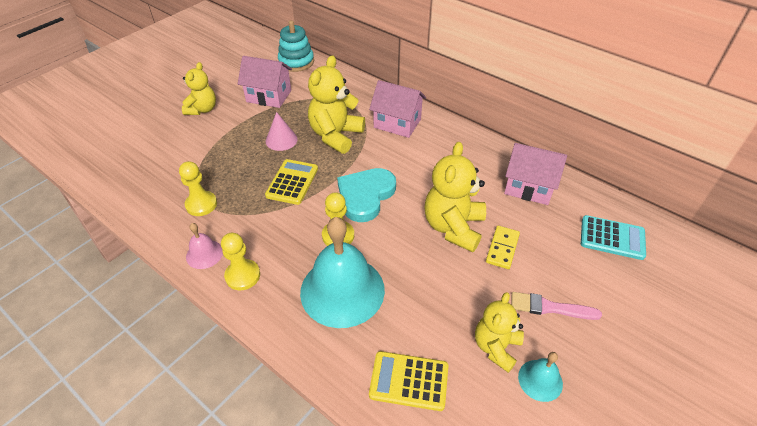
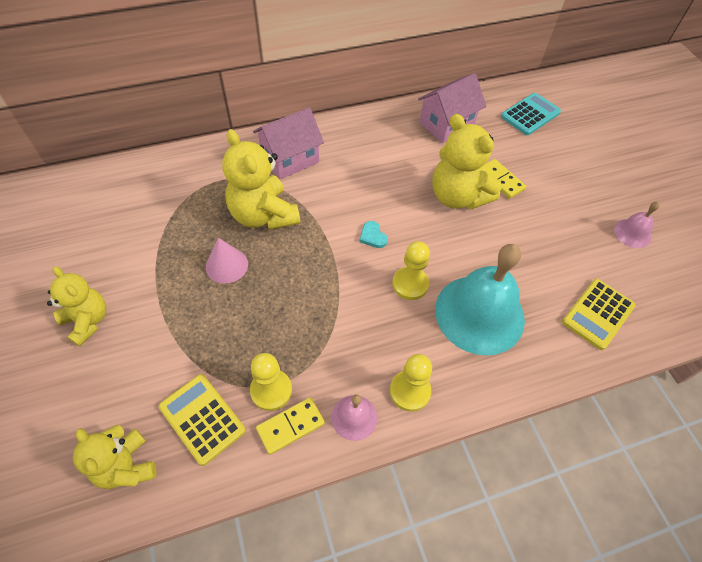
camera: 60 degrees left, 10 degrees up
(180, 225) = (290, 426): none -> yellow domino
(269, 96) = (133, 241): pink house -> none
(292, 182) = (305, 286): yellow calculator -> yellow calculator (202, 418)
(296, 62) = (93, 185): turquoise stacking toy -> none
(365, 196) = (372, 236): turquoise heart -> turquoise heart, size x0.41
(496, 347) = (593, 241): yellow teddy bear -> yellow teddy bear (126, 466)
(540, 380) = (632, 233): turquoise bell -> pink bell
(550, 307) = (573, 189): pink brush -> none

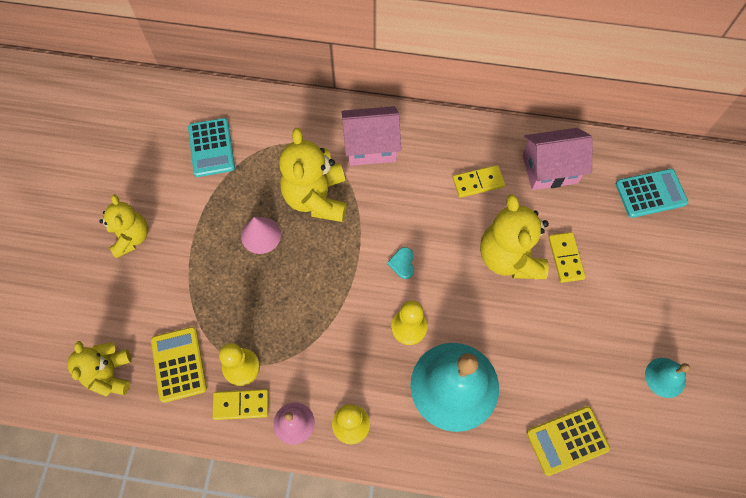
camera: 30 degrees right, 10 degrees up
(137, 212) = (211, 148): none -> turquoise calculator
(397, 153) = (478, 182): none -> yellow domino
(632, 233) = (665, 377): pink bell -> turquoise bell

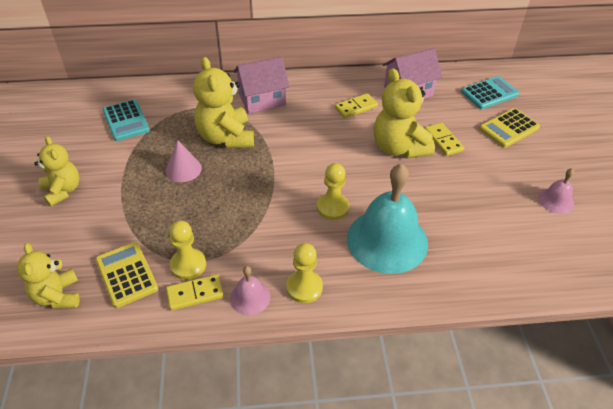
camera: 15 degrees left, 20 degrees down
(402, 263) = (312, 167): turquoise heart -> none
(567, 440) = (498, 259): yellow calculator -> yellow calculator (509, 128)
(665, 377) = (556, 200): turquoise bell -> pink bell

